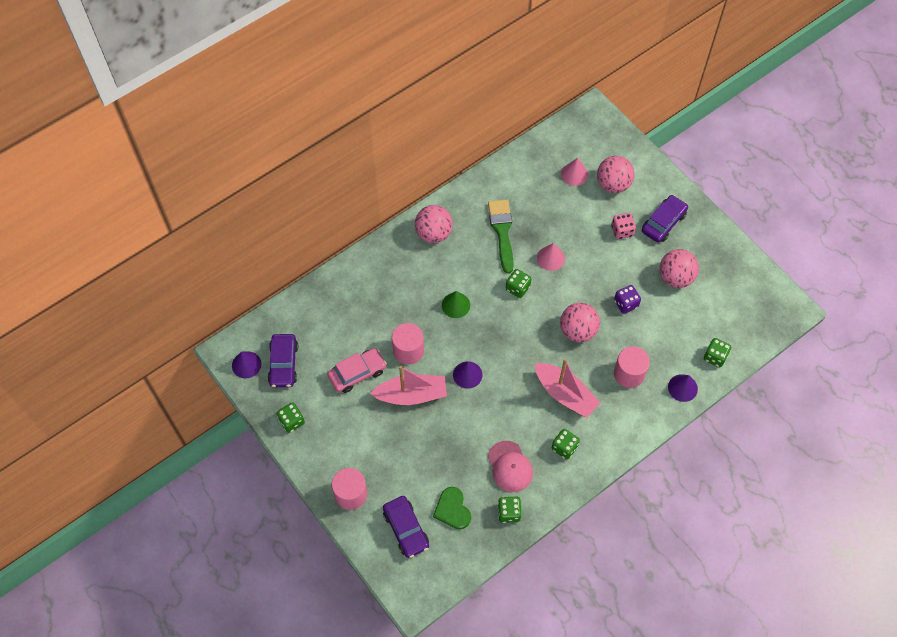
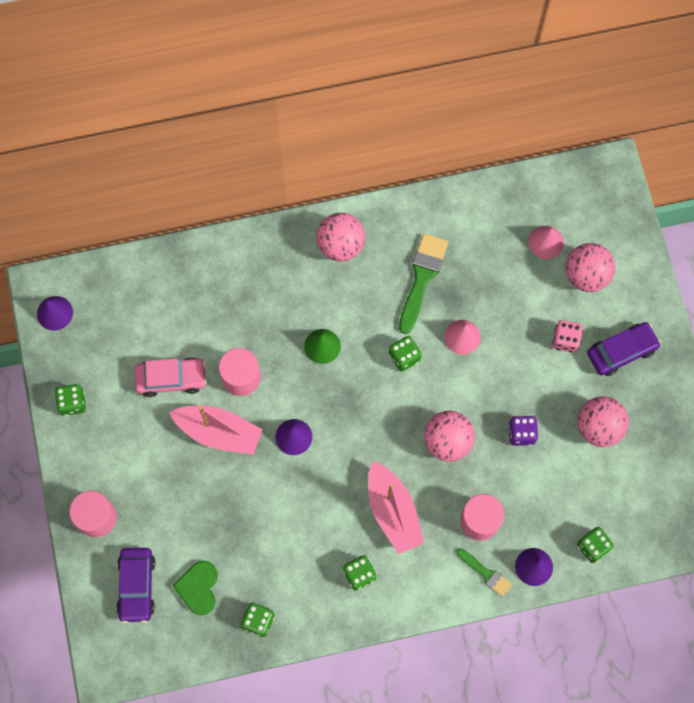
camera: 25 degrees right, 10 degrees up
(283, 364) = (95, 330): purple car -> none
(510, 466) = (286, 568): pink cap -> none
(652, 407) = (485, 573): none -> green brush

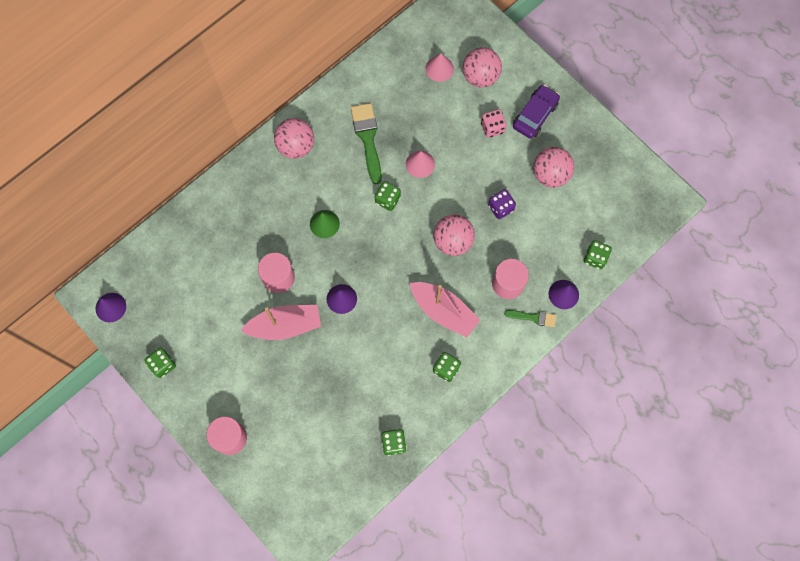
camera: 30 degrees left, 0 degrees up
(137, 586) = (289, 470): purple car -> none
(171, 379) = (227, 307): pink car -> none
(198, 587) = (335, 445): green heart -> none

